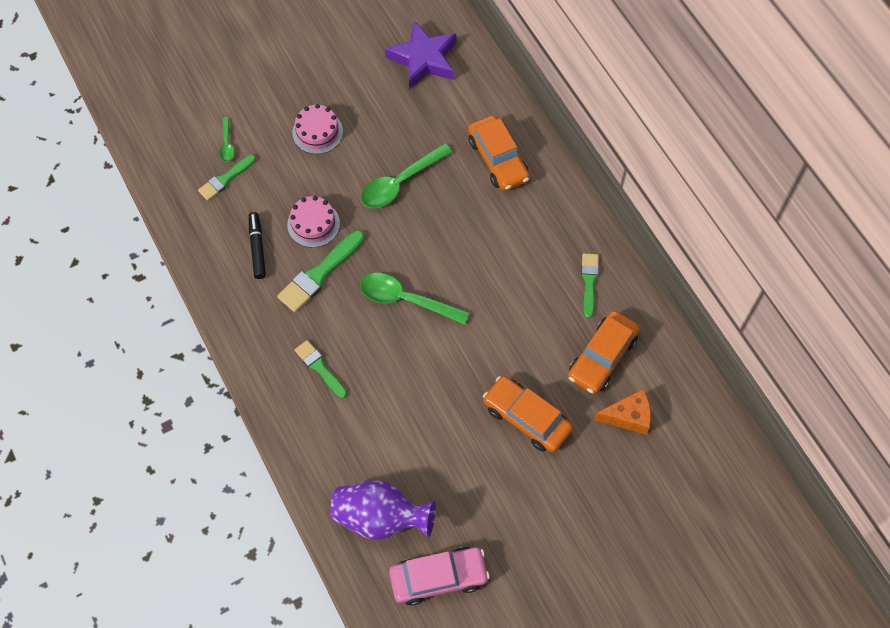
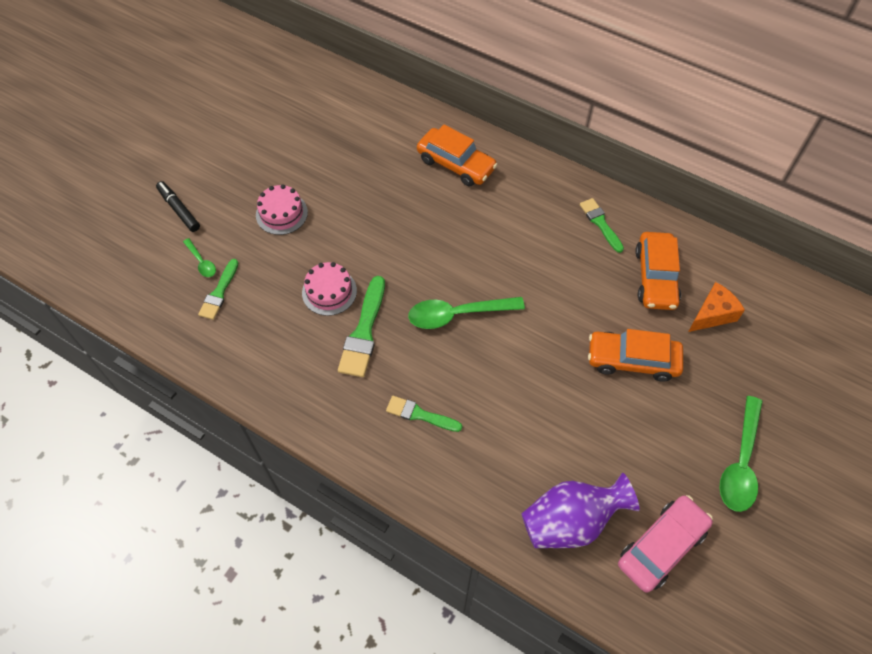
camera: 30 degrees left, 5 degrees down
(257, 248) = (290, 338): black marker -> black marker (179, 209)
(400, 182) = (385, 220): green spoon -> green spoon (740, 462)
(423, 59) = (337, 115): purple star -> none

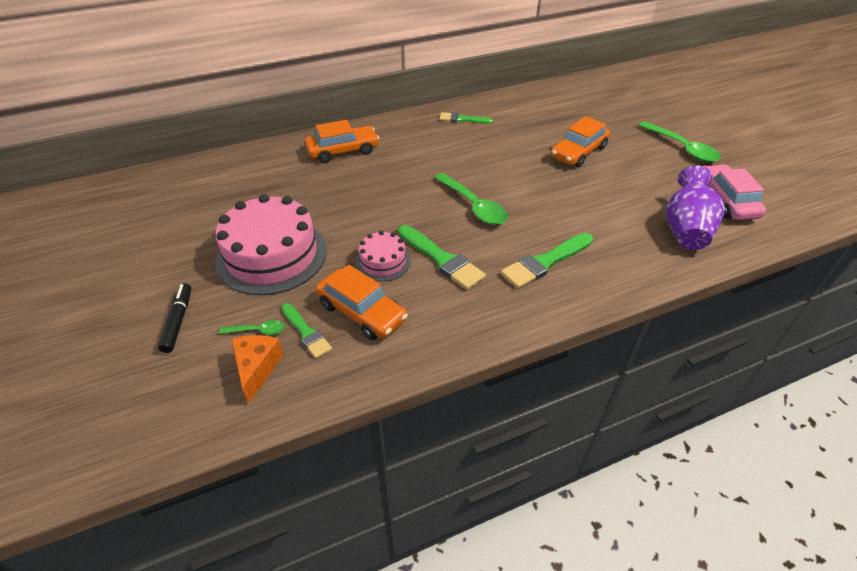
camera: 55 degrees left, 15 degrees down
(179, 209) = (178, 321): black marker -> black marker turned 90 degrees clockwise
(281, 213) = (272, 255): pink cake -> pink cake, size x1.99
(420, 414) = (545, 262): green brush -> green brush, size x1.57
(458, 314) = (473, 206): green spoon -> green spoon turned 60 degrees counterclockwise
(655, 277) = (524, 119): orange car -> orange car (361, 312)
(712, 314) = (570, 113): orange cheese -> orange cheese (257, 369)

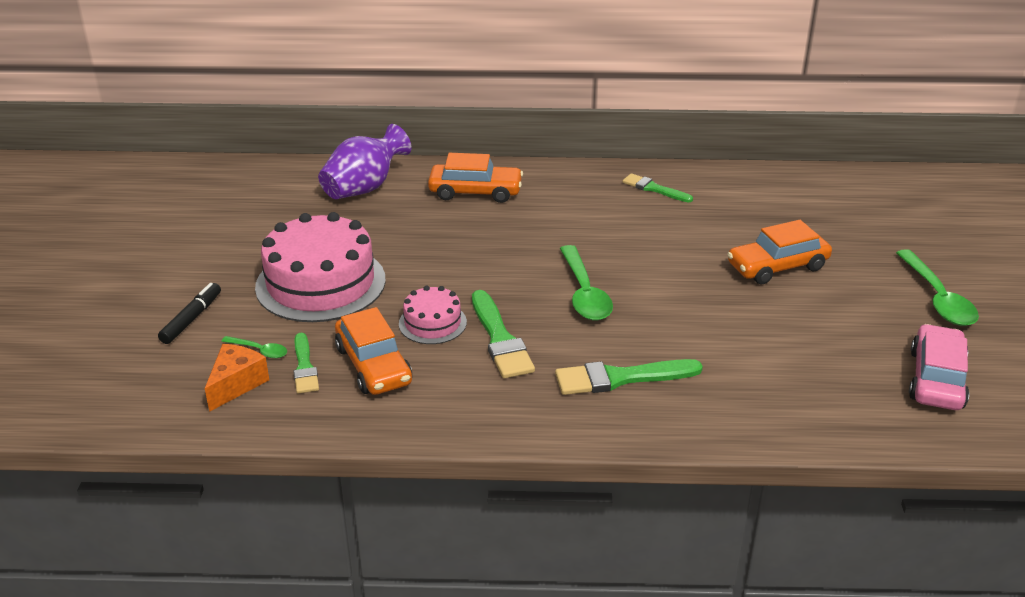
camera: 25 degrees right, 10 degrees down
(686, 229) = (842, 396): purple vase -> purple vase (364, 188)

